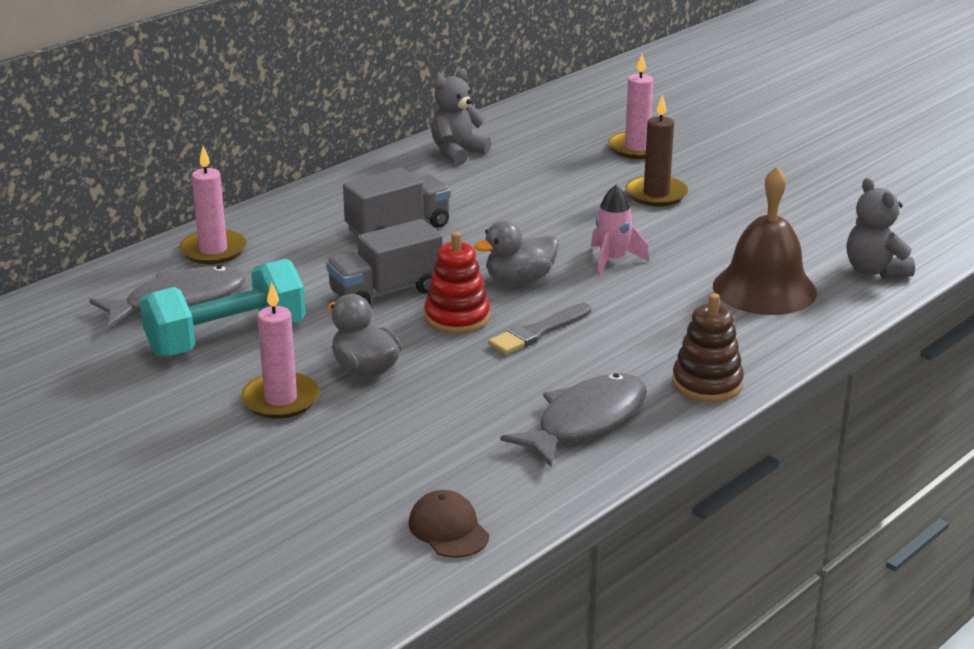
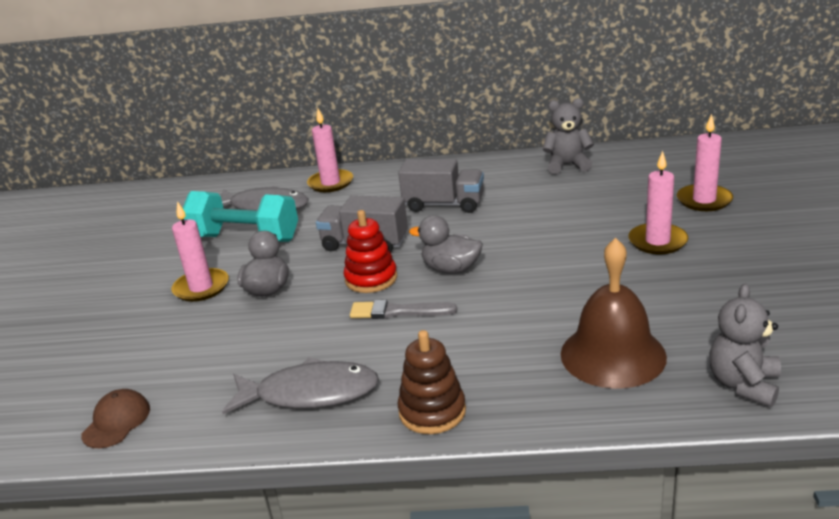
camera: 50 degrees right, 0 degrees up
(612, 260) = (536, 280): pink rocket -> none
(656, 194) = (657, 241): brown candle -> pink candle

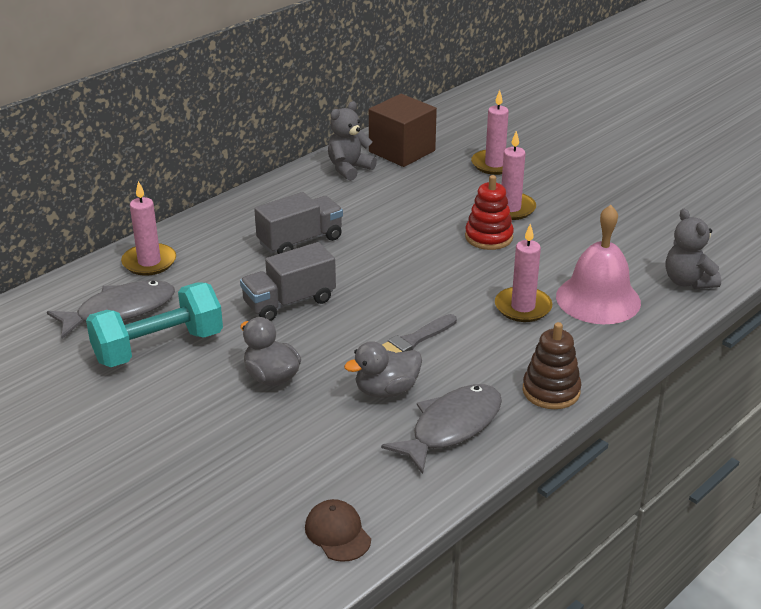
camera: 50 degrees left, 5 degrees up
(201, 288) = (201, 406): pink candle -> pink candle (523, 307)
(371, 279) = (347, 327): red stacking toy -> red stacking toy (489, 237)
(451, 269) = (398, 291): grey duck -> grey duck (386, 390)
(613, 355) = (598, 299): brown bell -> pink bell
(633, 165) = (402, 151): none -> brown cube

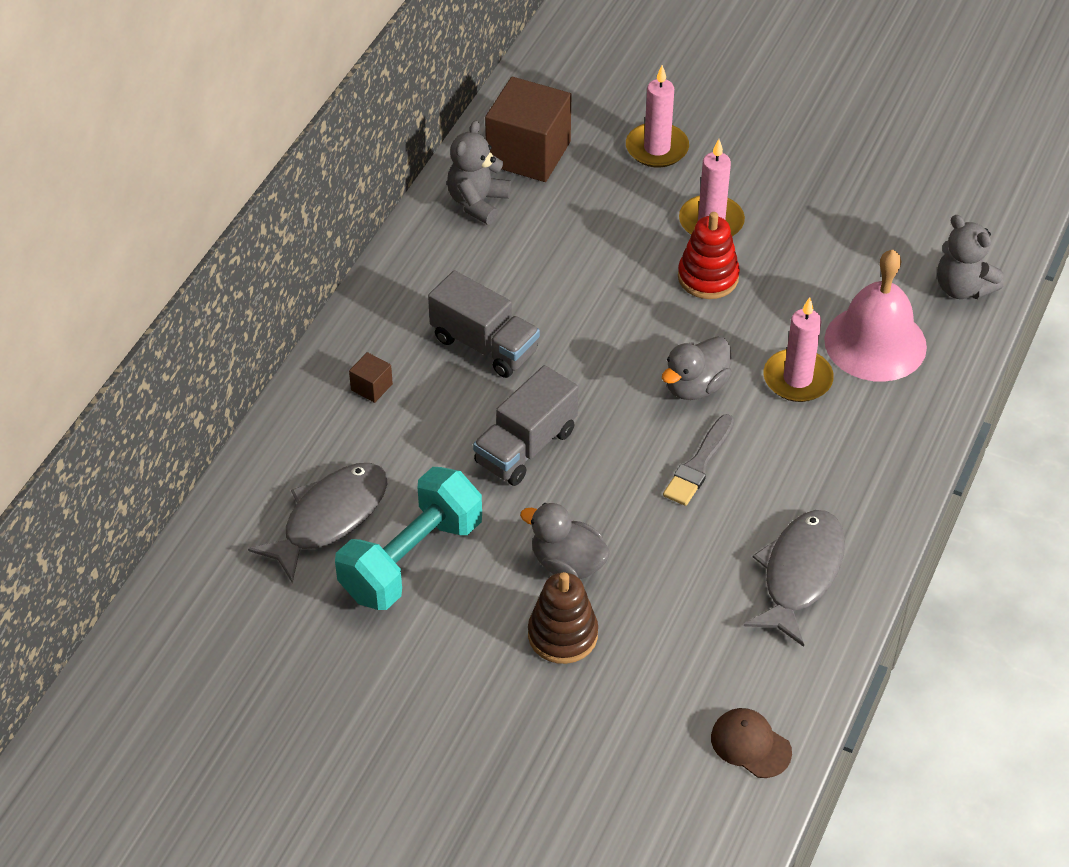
camera: 20 degrees left, 15 degrees up
(149, 262) = (316, 431): pink candle -> none
(205, 247) = (371, 387): none -> brown cube
(300, 241) = (484, 345): grey truck -> grey truck turned 90 degrees clockwise
(386, 390) = (705, 544): grey duck -> grey duck (695, 386)
(551, 391) = (881, 493): brown stacking toy -> brown stacking toy (562, 635)

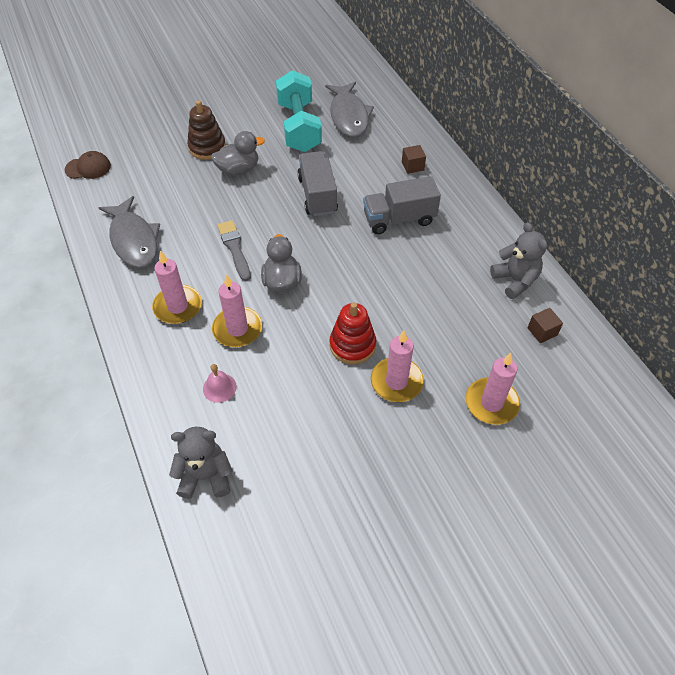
camera: 130 degrees right, 5 degrees up
(528, 153) = (542, 331): brown cube -> brown cube, size x0.42
(833, 451) = (178, 306): none -> pink candle
(875, 343) = (219, 387): pink bell -> pink bell, size x0.43

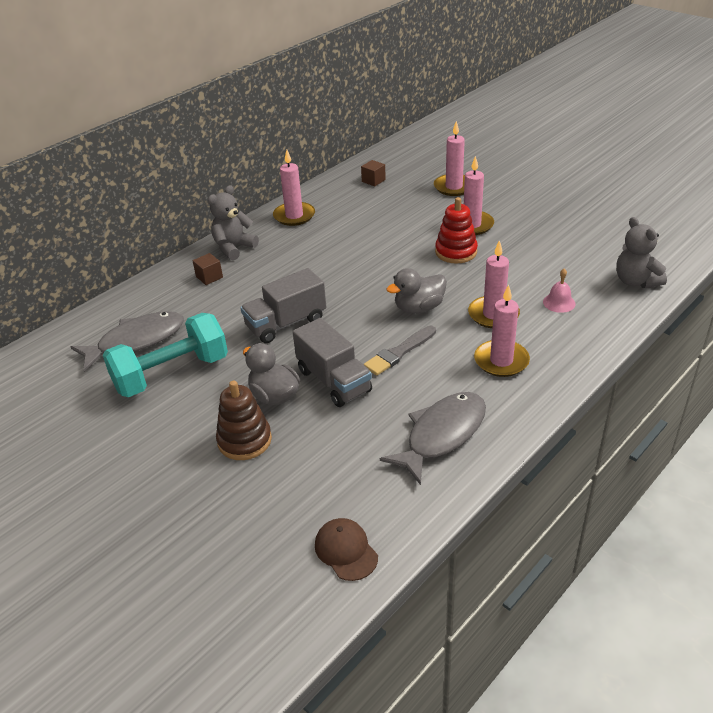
camera: 110 degrees left, 15 degrees down
(399, 219) = (292, 266): grey truck -> grey truck (334, 381)
(491, 243) = (294, 216): none -> pink candle
(515, 280) = (330, 199): grey teddy bear -> grey teddy bear (234, 248)

